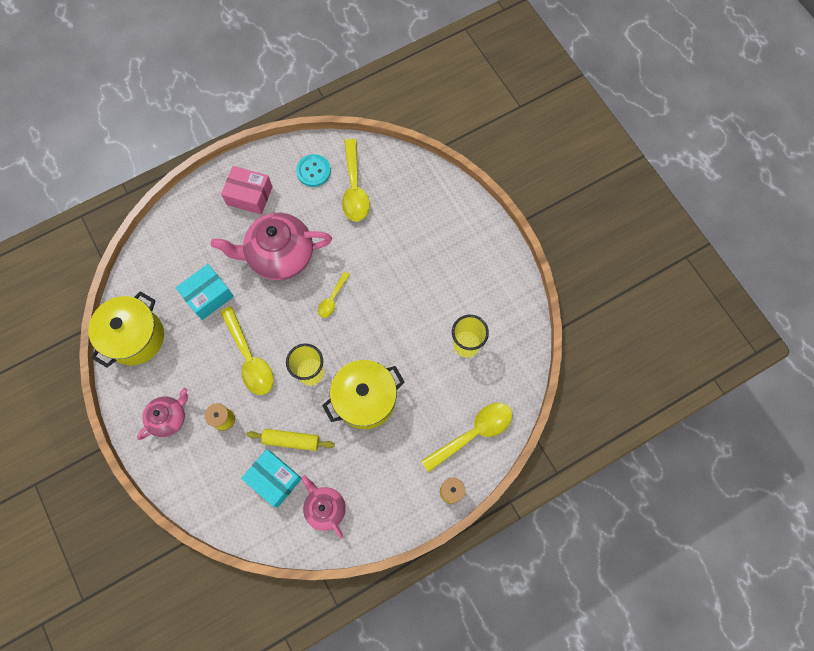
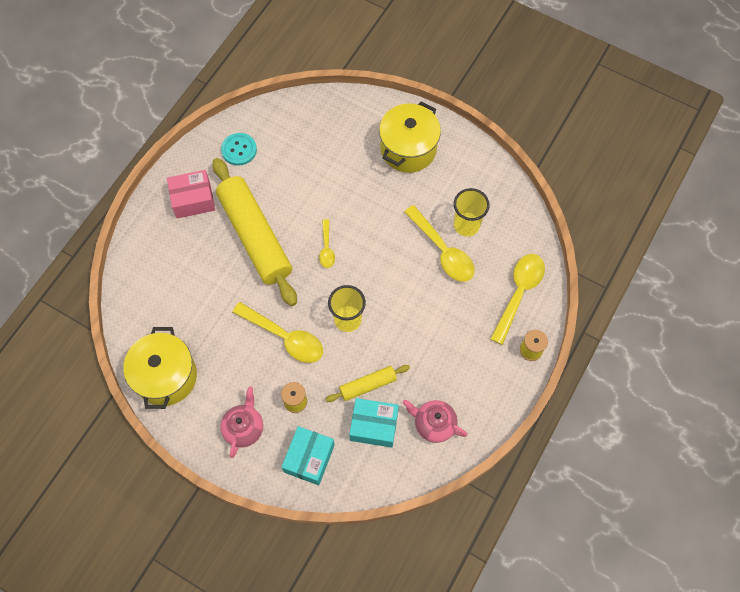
camera: 30 degrees left, 5 degrees down
(208, 296) = (211, 305): turquoise box -> turquoise box (309, 458)
(280, 255) = (255, 236): pink teapot -> yellow rolling pin
(354, 188) = (285, 146): yellow spoon -> yellow spoon (442, 251)
(365, 399) = (410, 316): yellow pot -> yellow pot (408, 149)

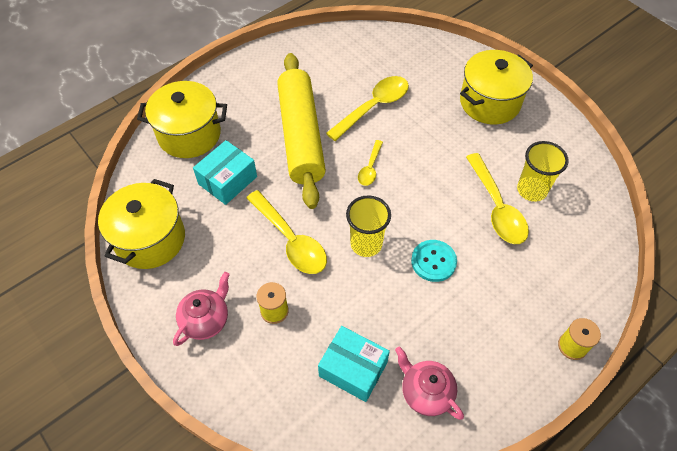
camera: 20 degrees right, 10 degrees down
(154, 267) = (189, 134): none -> yellow pot
(193, 200) = (255, 87): pink box -> none
(239, 150) = (318, 58): turquoise button -> turquoise button (433, 261)
(309, 458) = (263, 380): turquoise box -> turquoise box (227, 180)
(368, 385) = (363, 321): yellow rolling pin -> none
(518, 293) = (574, 278): yellow spoon -> yellow spoon (373, 107)

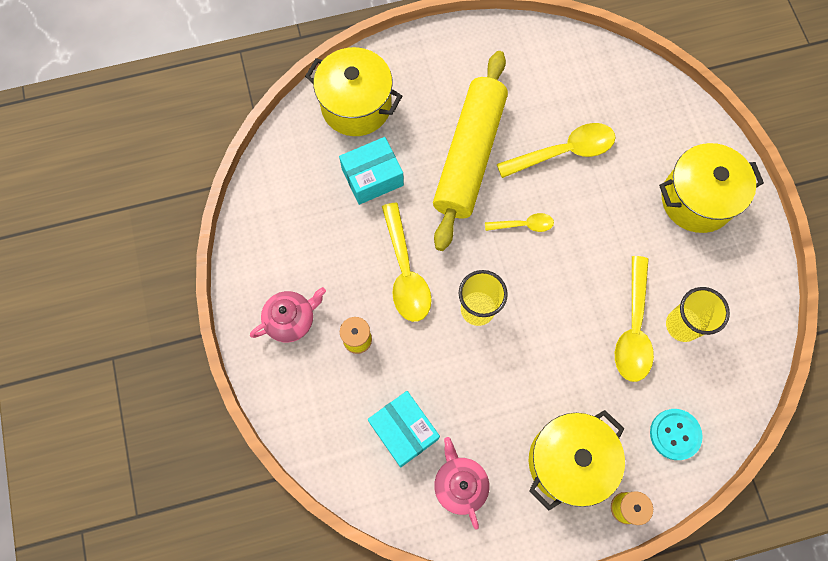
camera: 25 degrees right, 15 degrees up
(150, 239) = (272, 211): yellow pot -> yellow pot (568, 461)
(370, 168) = (523, 225): yellow spoon -> yellow spoon turned 135 degrees counterclockwise
(433, 261) = (535, 358): turquoise button -> turquoise button (675, 434)

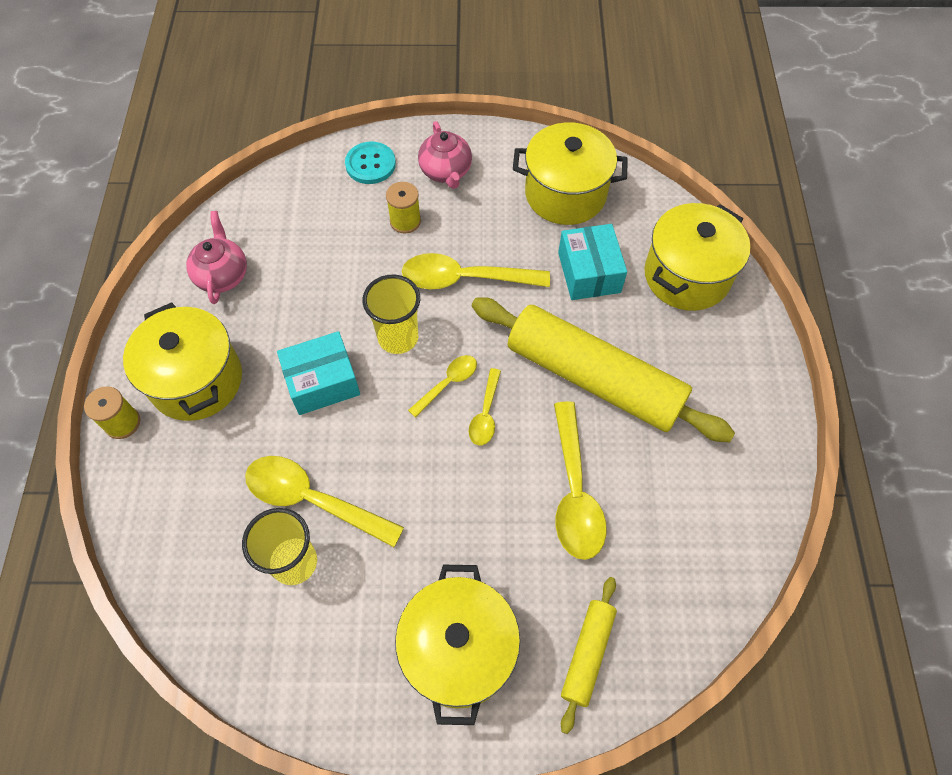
camera: 105 degrees right, 10 degrees down
(293, 211) = (565, 194): none -> yellow pot
(404, 431) = (296, 240): turquoise box -> turquoise box (322, 382)
(460, 484) = (222, 275): pink teapot -> pink teapot turned 90 degrees counterclockwise
(507, 259) = (448, 383): none -> yellow spoon
(668, 124) = (587, 654): none -> yellow rolling pin
(675, 434) = (171, 504): turquoise button -> turquoise button (370, 164)

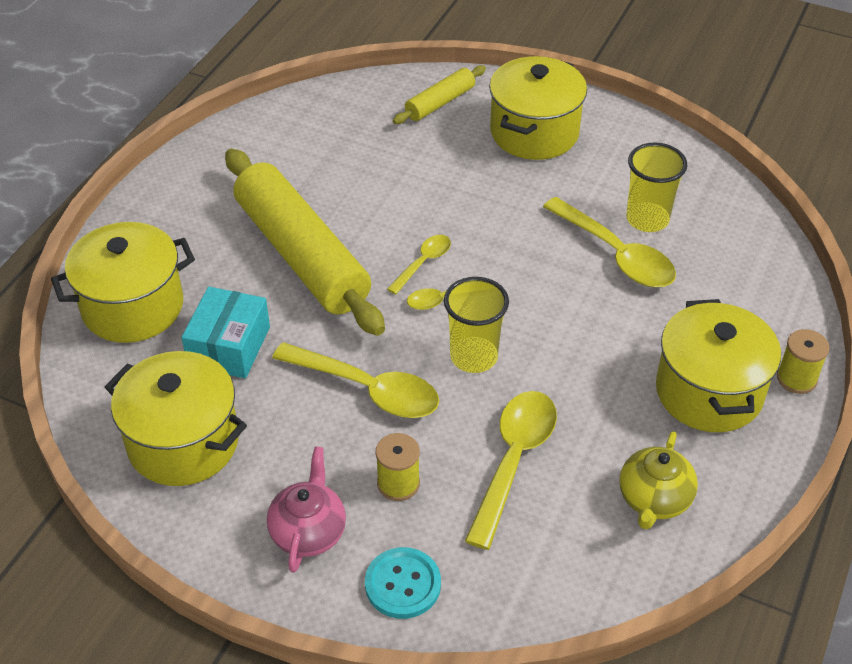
camera: 155 degrees left, 15 degrees down
(222, 275) = (654, 500): pink teapot -> yellow teapot
(322, 382) = (572, 343): turquoise box -> none
(574, 492) = (382, 186): yellow spoon -> yellow spoon (513, 461)

